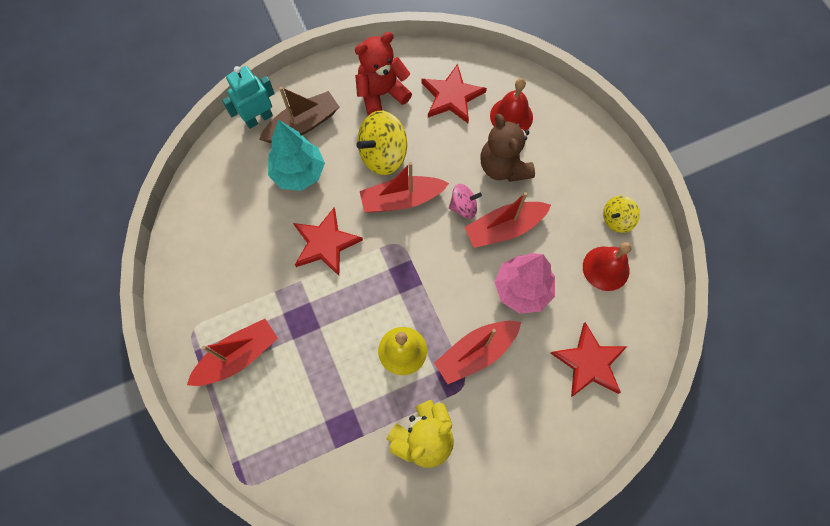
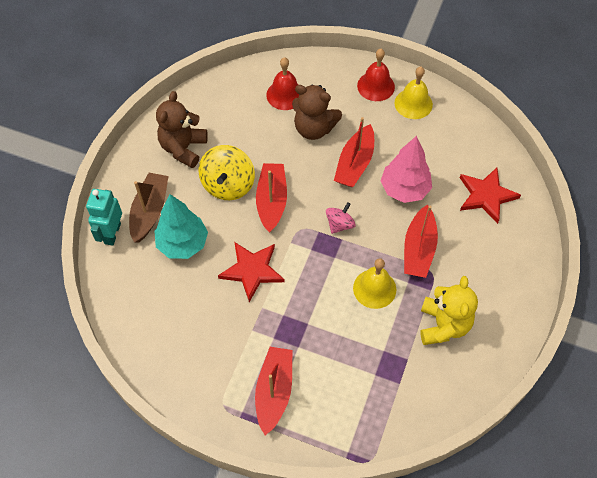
camera: 45 degrees left, 10 degrees down
(381, 94) = (183, 148): red teddy bear -> brown teddy bear
(401, 199) = (272, 201): red boat -> red boat turned 150 degrees clockwise
(452, 96) = (233, 113): red star -> none
(463, 207) = (316, 172): pink spinning top -> pink spinning top (339, 224)
(606, 268) = (437, 136): red bell -> red bell (376, 86)
(616, 219) = (413, 103): yellow spinning top -> yellow bell

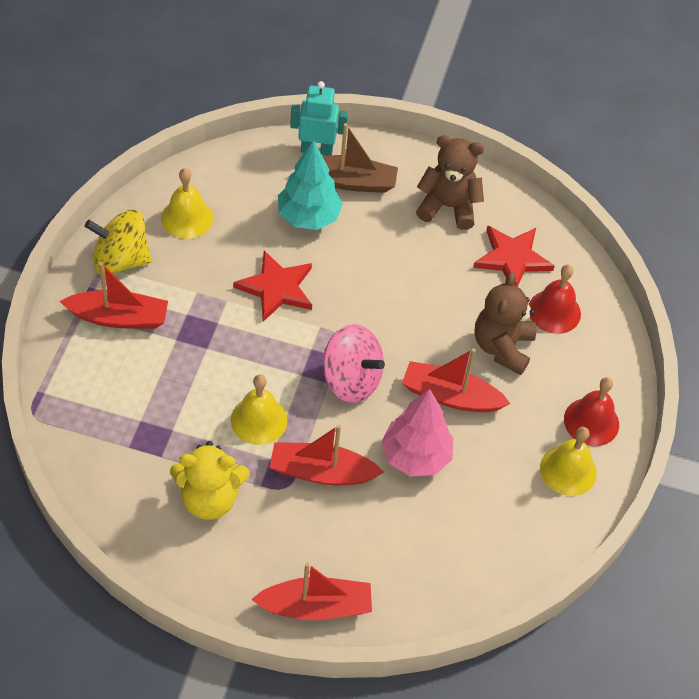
camera: 80 degrees right, 5 degrees down
(173, 336) = (187, 218): none -> yellow bell
(228, 185) = (398, 256): yellow spinning top -> yellow spinning top (120, 260)
(272, 201) = (379, 304): red boat -> red boat (316, 606)
(339, 224) = (351, 380): pink spinning top -> pink spinning top, size x1.73
(486, 195) = (417, 561): red star -> red star (512, 258)

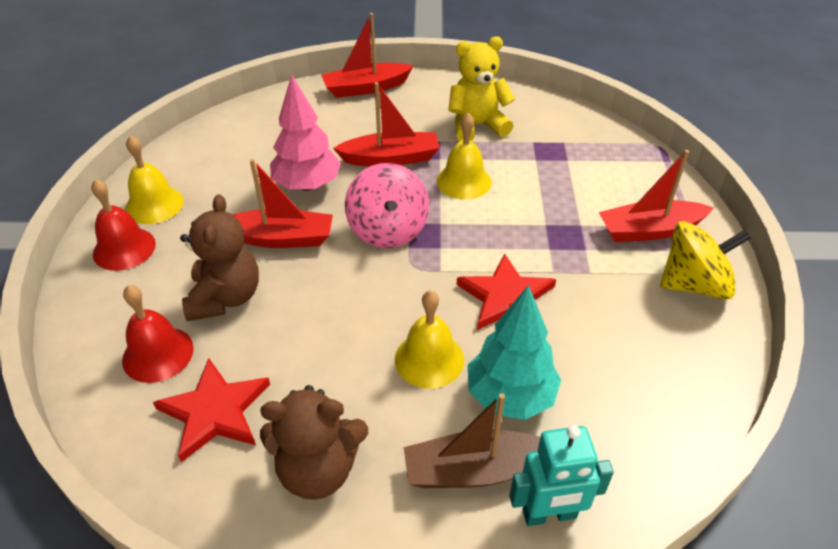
camera: 170 degrees right, 10 degrees down
(187, 218) = (659, 352): yellow bell -> yellow bell (429, 359)
(351, 380) = (388, 230): pink spinning top -> pink spinning top turned 120 degrees counterclockwise

